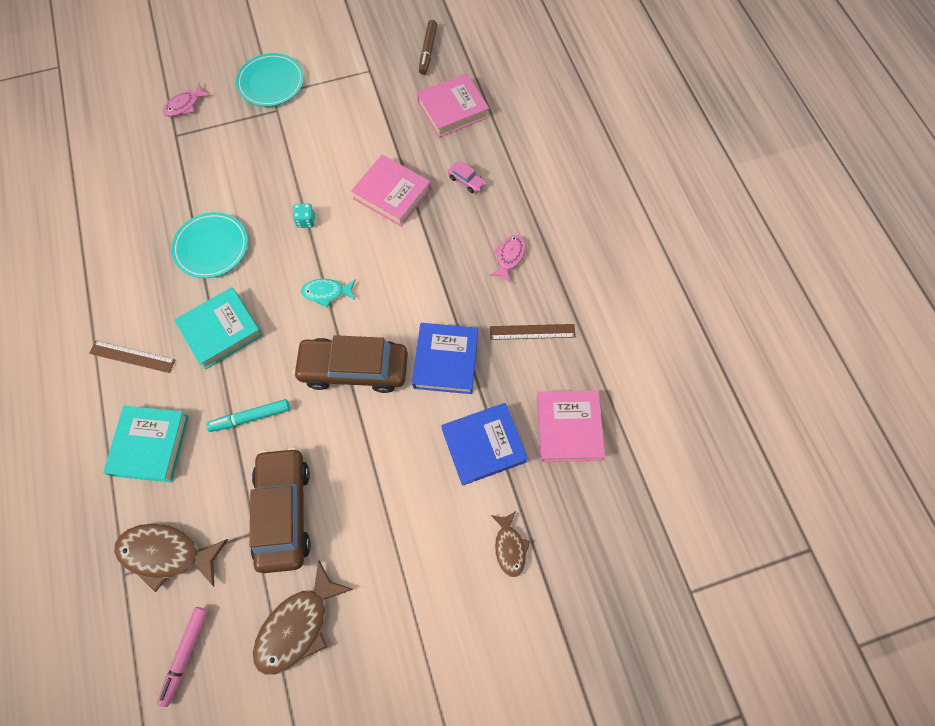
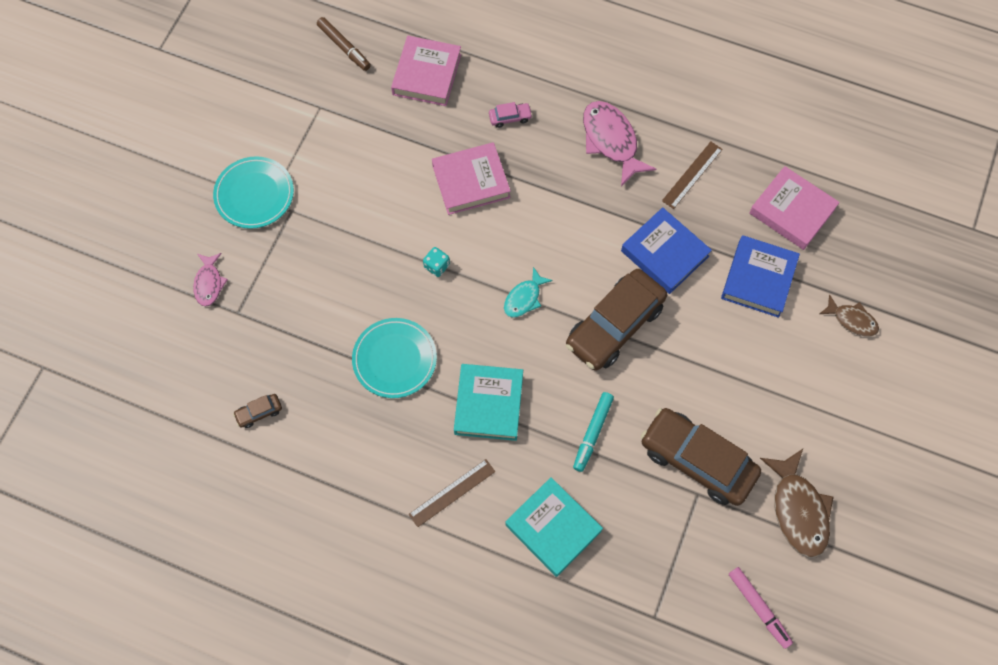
camera: 50 degrees left, 0 degrees up
(110, 198) = (259, 412): none -> brown car
(167, 553) = (662, 572): brown fish -> none
(509, 257) = (611, 141): pink fish -> pink fish, size x1.72

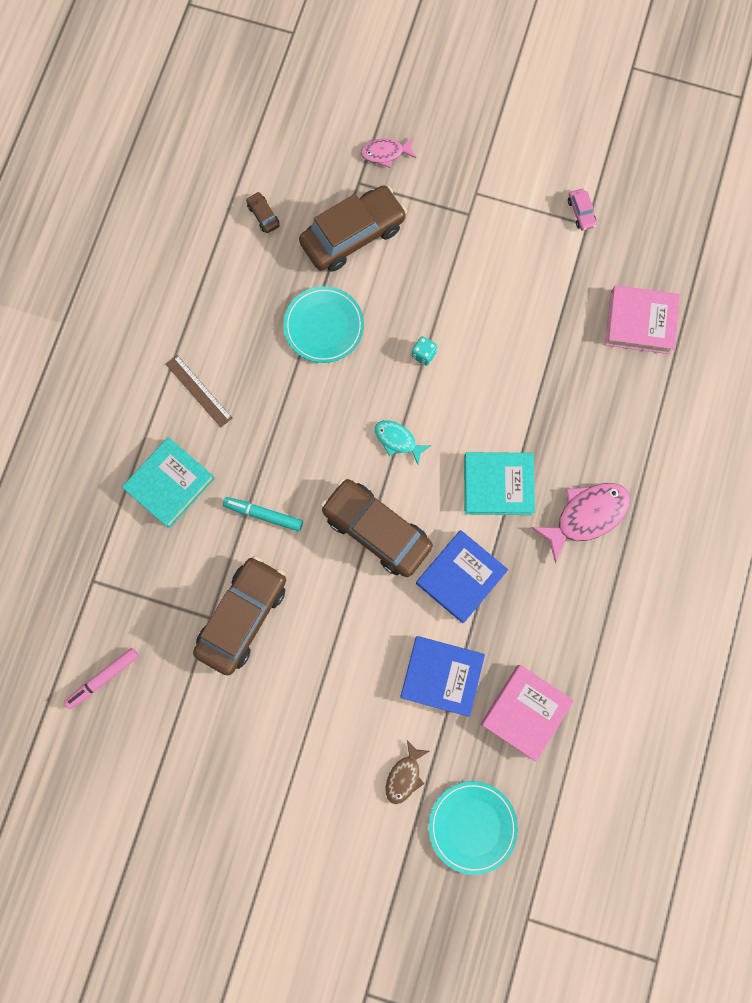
camera: 85 degrees right, 10 degrees up
(254, 194) = (482, 178): turquoise plate -> turquoise plate (472, 826)
(297, 323) = (353, 235): none -> brown car
(344, 47) = (660, 238): brown marker -> none
(471, 181) = (520, 378): pink book -> none
(488, 404) = (286, 416): turquoise book -> turquoise book (498, 485)
(510, 117) = (600, 410): pink car -> pink car (581, 212)
(692, 175) = (556, 603): brown ruler -> none
(798, 510) = (199, 717): brown fish -> none

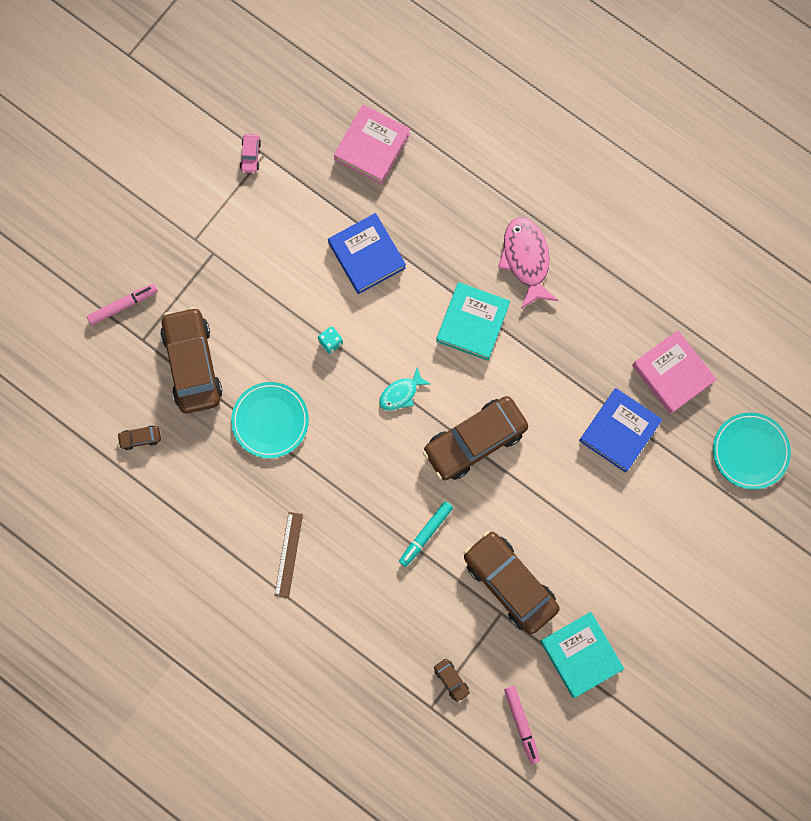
camera: 70 degrees left, 0 degrees up
(126, 592) = (451, 680): none -> brown car
(170, 484) = (367, 609): turquoise book -> turquoise book (581, 655)
(198, 391) = (289, 554): brown ruler -> brown ruler turned 60 degrees counterclockwise
(385, 153) = (123, 305): pink fish -> pink marker
(404, 776) = (691, 492): brown fish -> none
(460, 577) = (541, 384): blue book -> blue book (367, 255)
(581, 212) = (250, 156): pink car -> pink car turned 90 degrees clockwise

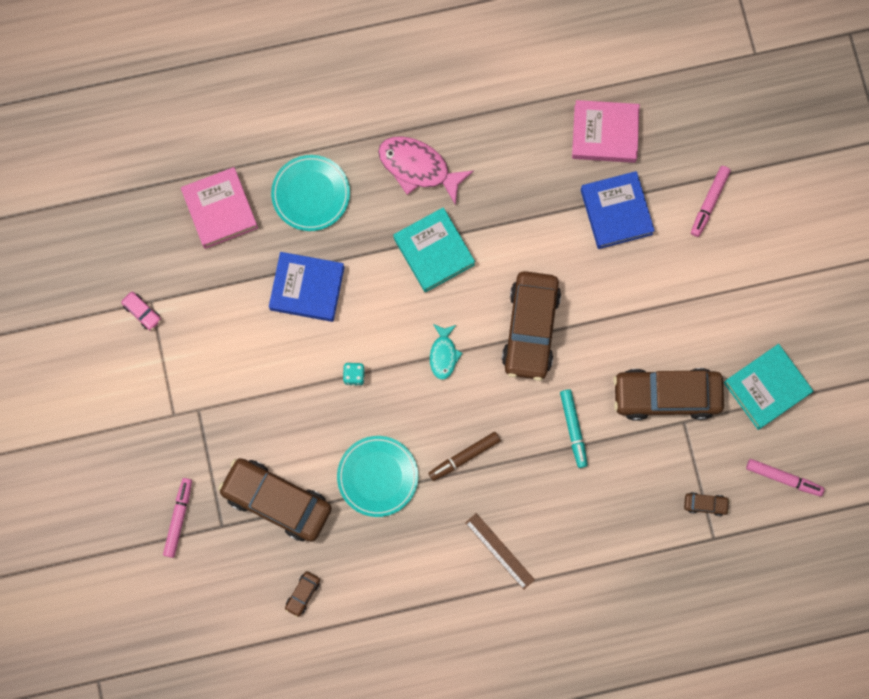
camera: 50 degrees left, 0 degrees up
(337, 471) = (464, 457): none -> brown marker
(581, 655) = (766, 388): turquoise book -> turquoise book turned 45 degrees counterclockwise
(687, 495) = (709, 202): none -> pink marker
(750, 451) = (714, 127): turquoise plate -> turquoise plate (311, 194)

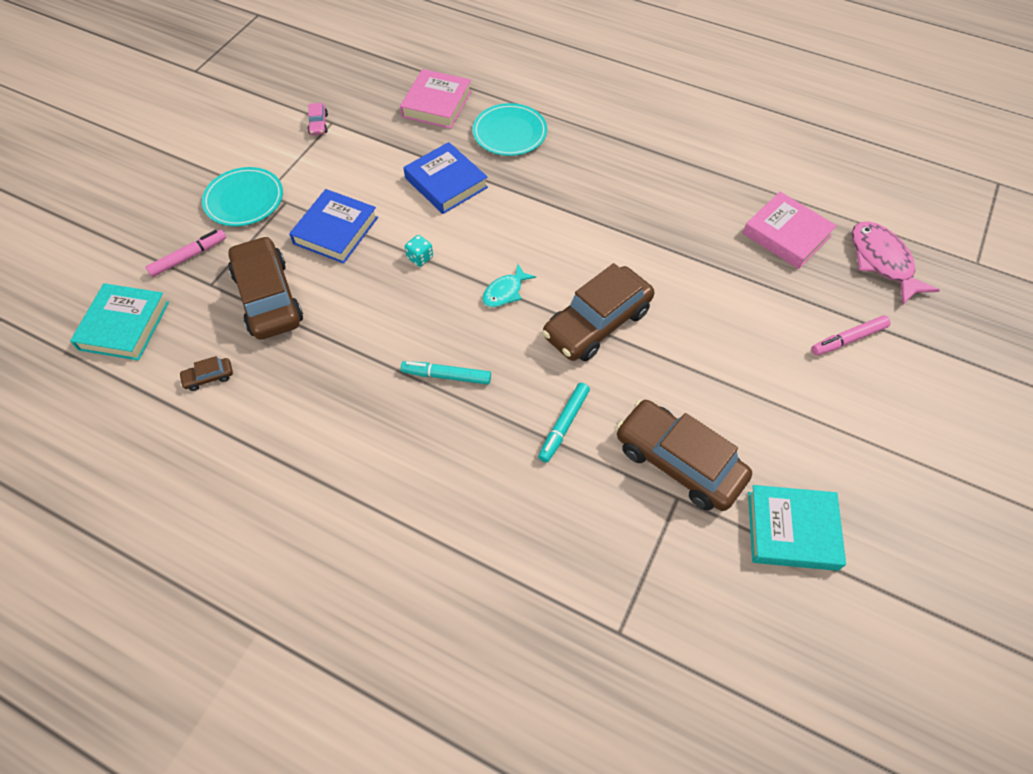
camera: 40 degrees right, 20 degrees down
(377, 476) = (361, 338): turquoise plate -> turquoise plate (244, 200)
(418, 167) = (607, 165): pink fish -> pink fish (882, 262)
(434, 251) = (567, 221): turquoise book -> turquoise book (124, 326)
(464, 457) = (446, 376): brown marker -> turquoise marker
(500, 551) = (400, 474): brown ruler -> none
(616, 212) = (751, 292): blue book -> blue book (336, 230)
(705, 504) = (637, 591): brown car -> none
(783, 478) = (745, 633): pink marker -> none

